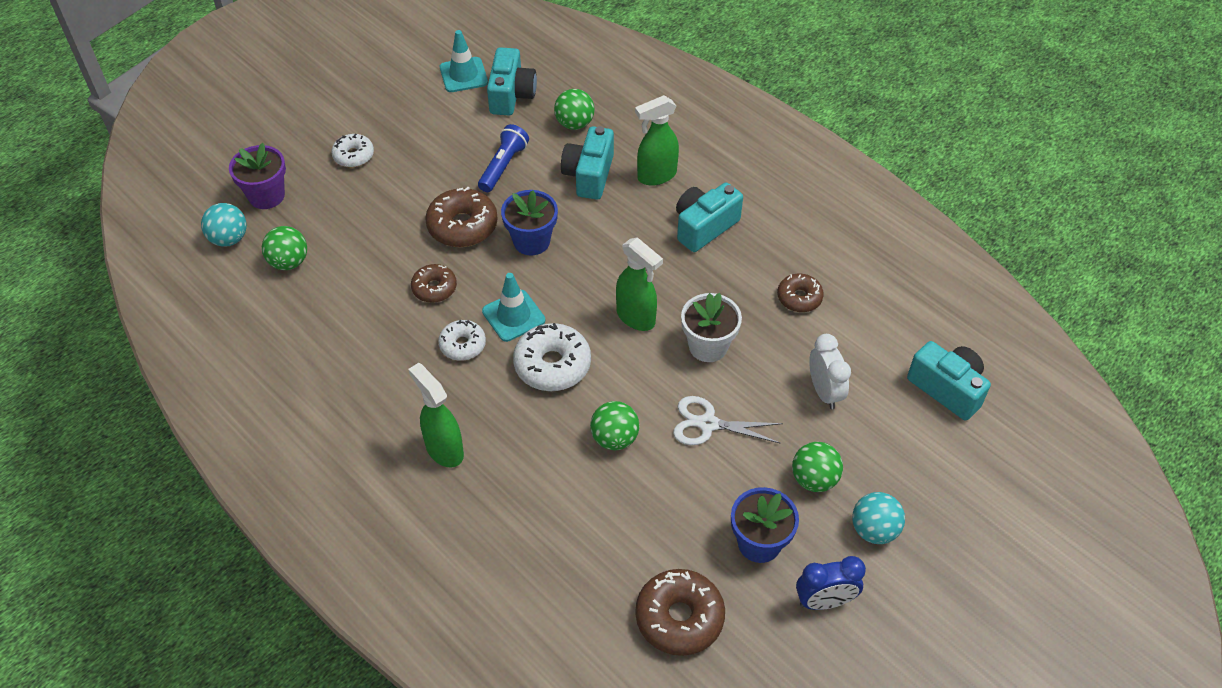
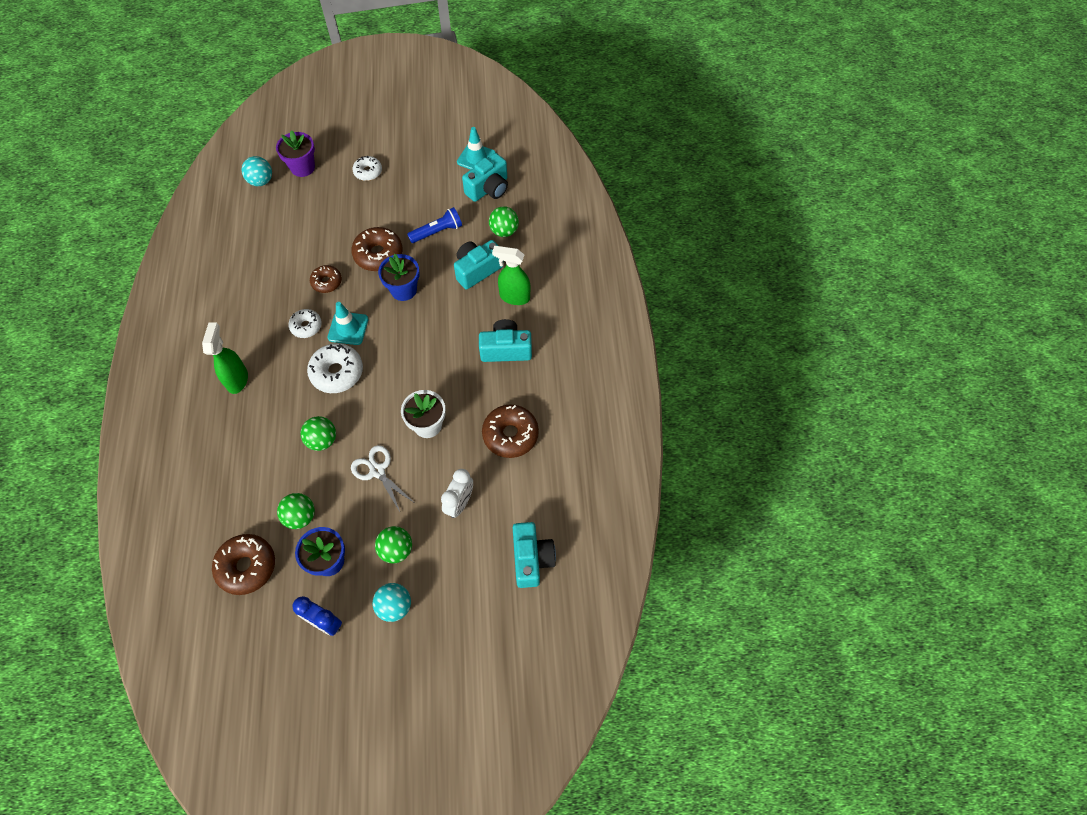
camera: 40 degrees right, 10 degrees up
(289, 262) = (274, 215): green ball -> green ball (300, 516)
(636, 318) = (408, 378): green spray bottle -> none
(799, 298) = (510, 435): brown donut -> brown donut, size x1.63

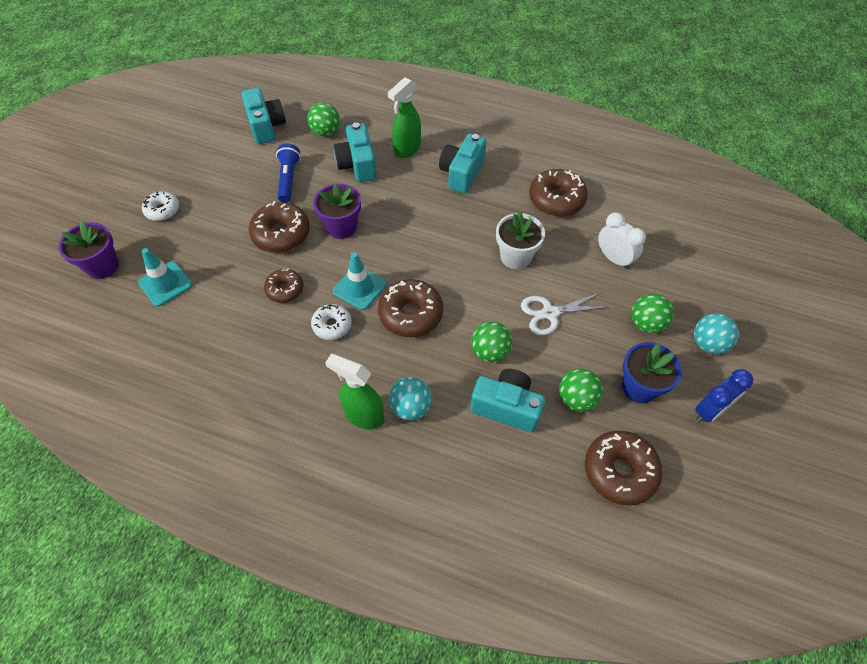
camera: 65 degrees left, 5 degrees down
(261, 181) = (86, 313): turquoise ball -> turquoise ball (411, 407)
(337, 372) = (411, 314): white donut -> brown donut
(403, 290) = (342, 227): blue flower pot -> purple flower pot
(476, 158) = (220, 123): turquoise traffic cone -> turquoise traffic cone (165, 284)
(531, 559) = (690, 226): turquoise camera -> turquoise camera (506, 407)

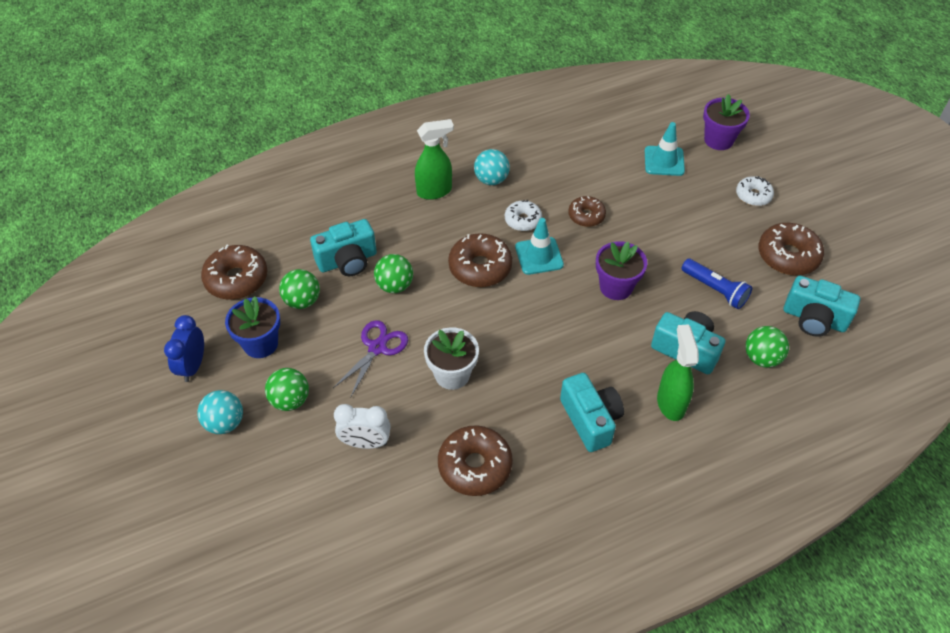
camera: 135 degrees right, 5 degrees down
(281, 234) = (649, 246): brown donut -> brown donut (788, 256)
(411, 407) = (410, 216): turquoise ball -> turquoise ball (491, 180)
(550, 313) = (377, 348): white scissors -> purple scissors

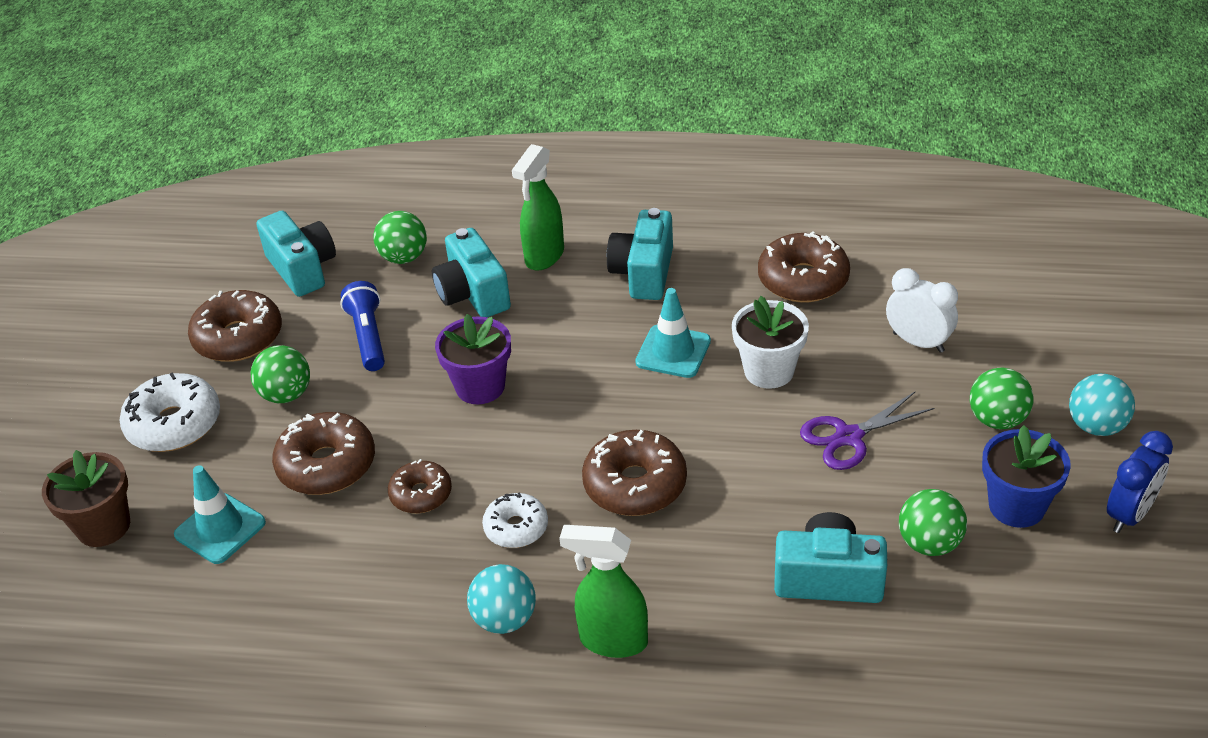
camera: 145 degrees left, 10 degrees down
(236, 279) = (1027, 624): brown donut -> brown donut (327, 465)
(395, 285) = (776, 509): green ball -> green ball (286, 395)
(539, 256) = (540, 466): turquoise traffic cone -> turquoise traffic cone (673, 352)
(718, 140) = (103, 526): purple flower pot -> brown flower pot
(753, 195) = (174, 424): white donut -> white donut, size x1.63

